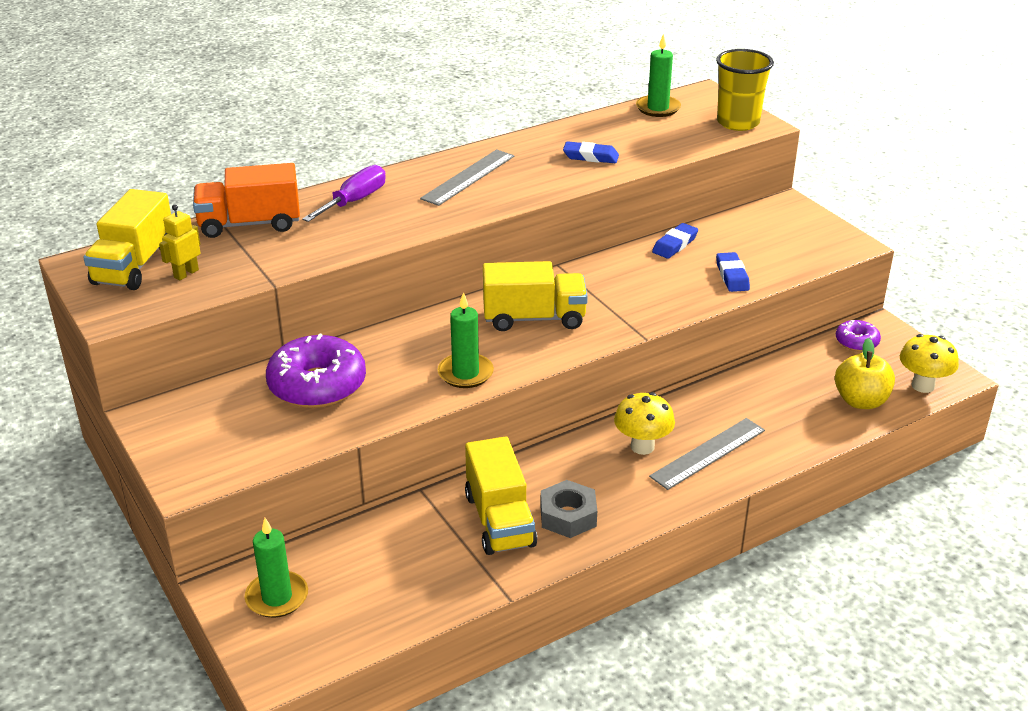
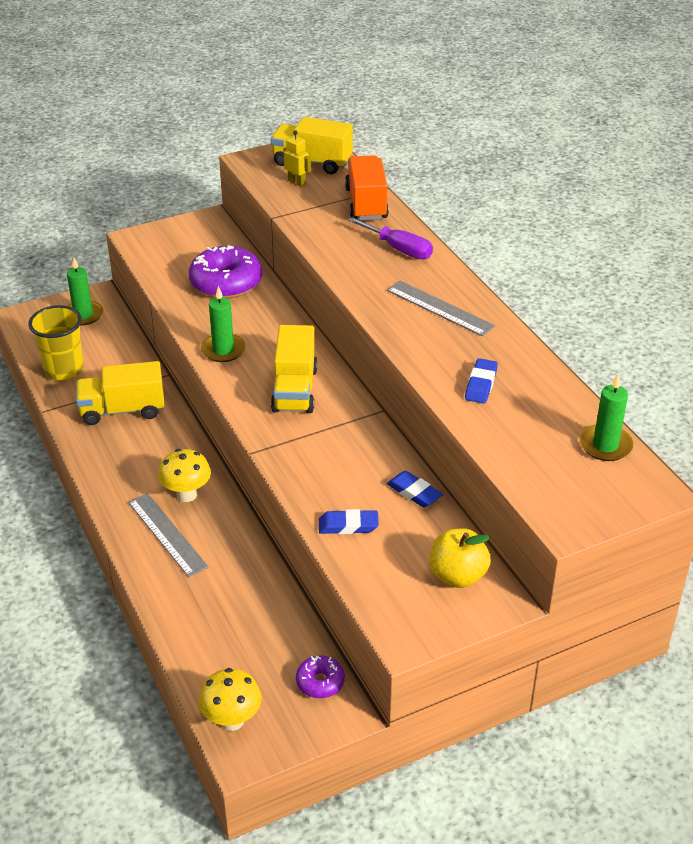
camera: 95 degrees right, 5 degrees up
(568, 516) = (115, 445): grey nut -> none
(738, 123) = (570, 506): yellow cup -> yellow cup (64, 370)
(860, 401) = (217, 659): yellow apple -> yellow apple (457, 576)

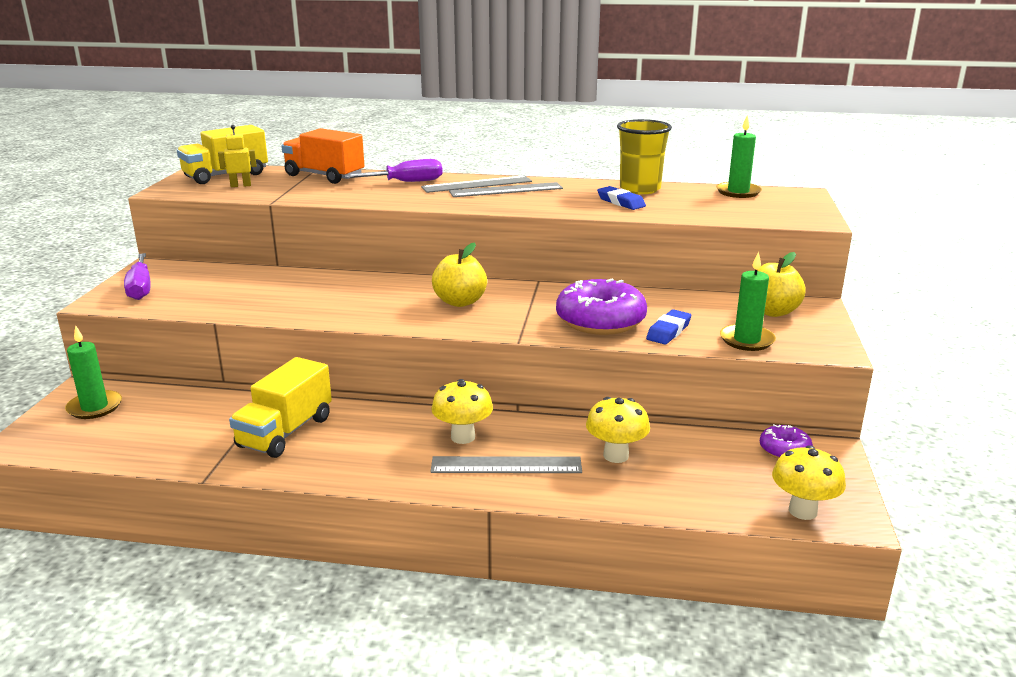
camera: 55 degrees left, 15 degrees down
(64, 370) = (160, 446): yellow cup -> yellow cup (640, 189)
(171, 239) = (140, 288): none -> purple screwdriver
(223, 350) = (353, 313): green candle -> green candle (746, 340)
(226, 283) = (258, 286): purple donut -> purple donut (600, 321)
(227, 585) = (616, 455): none -> yellow mushroom
(294, 390) = (460, 302): yellow truck -> yellow apple
(414, 492) = (656, 298): blue eraser -> none
(437, 286) = (477, 184): none -> grey ruler

